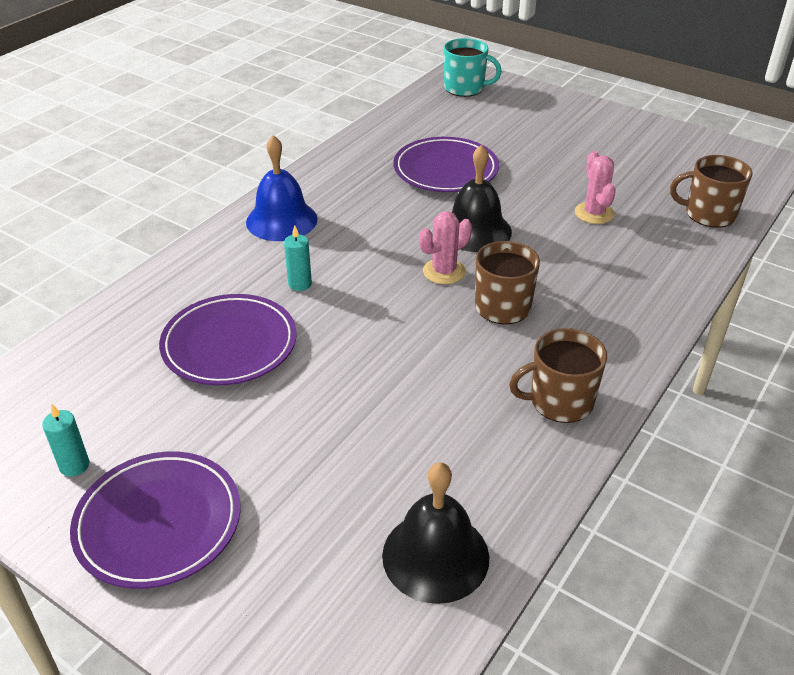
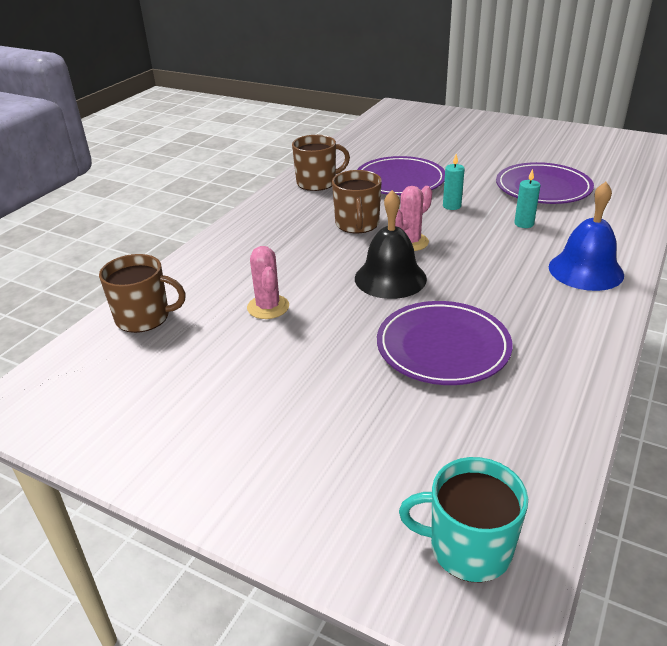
camera: 175 degrees right, 5 degrees down
(74, 465) = (574, 142): turquoise candle -> turquoise candle (452, 206)
(158, 523) = (512, 132): purple plate -> purple plate (400, 181)
(435, 556) = (378, 135): black bell -> none

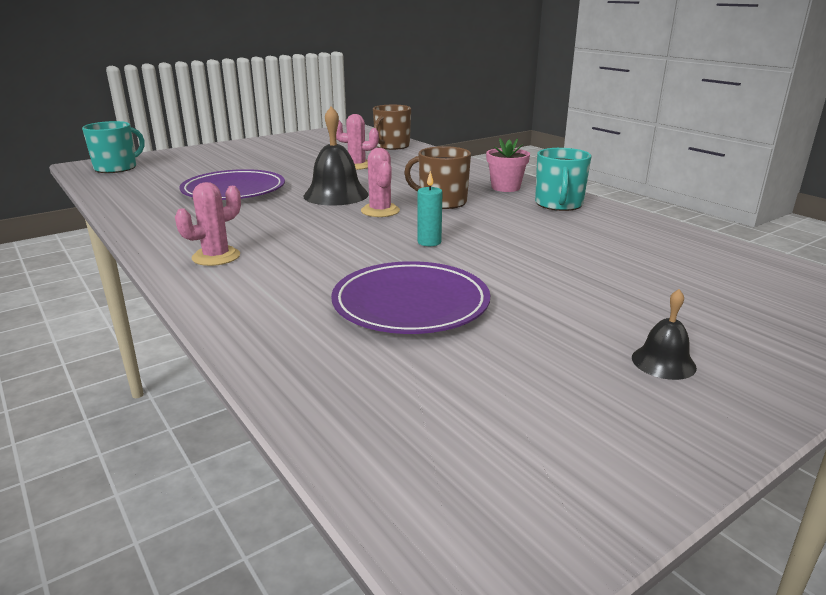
camera: 115 degrees right, 10 degrees down
(288, 209) = (505, 187): none -> pink flower pot
(317, 182) = (559, 204): brown mug -> turquoise mug
(400, 181) = (527, 236): purple plate -> none
(513, 135) = (663, 362): none -> black bell
(524, 224) = (340, 261): turquoise candle -> none
(585, 270) = (216, 257): blue bell -> pink cactus

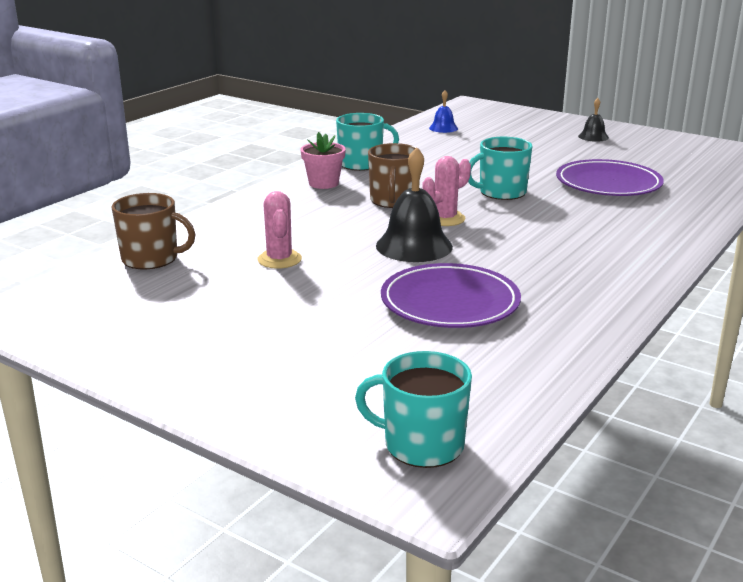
camera: 110 degrees left, 0 degrees up
(216, 257) = (626, 254): pink cactus -> none
(429, 242) = (501, 192): turquoise candle -> turquoise mug
(712, 259) = (443, 128): none -> blue bell

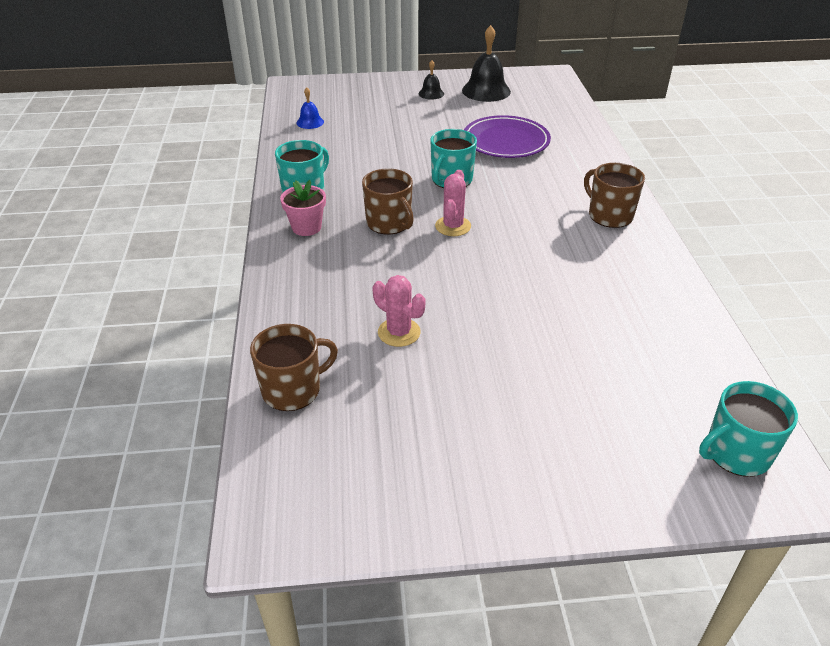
camera: 40 degrees left, 15 degrees up
(414, 246) = (472, 266): black bell -> black bell (486, 91)
(450, 302) = (573, 311): purple plate -> none
(620, 259) = (609, 215): none -> brown mug

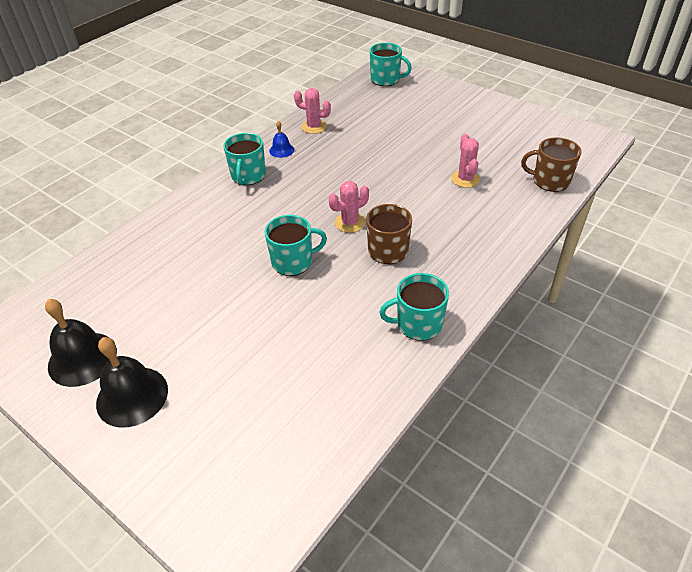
camera: 135 degrees left, 5 degrees up
(306, 227) = (452, 282): pink flower pot -> none
(310, 122) = (311, 436): blue bell -> blue bell (281, 150)
(431, 93) = (132, 396): black bell -> black bell, size x1.90
(506, 141) = (192, 275): purple plate -> none
(609, 215) = (248, 176): brown mug -> turquoise mug
(661, 301) = (314, 127): none -> pink cactus

